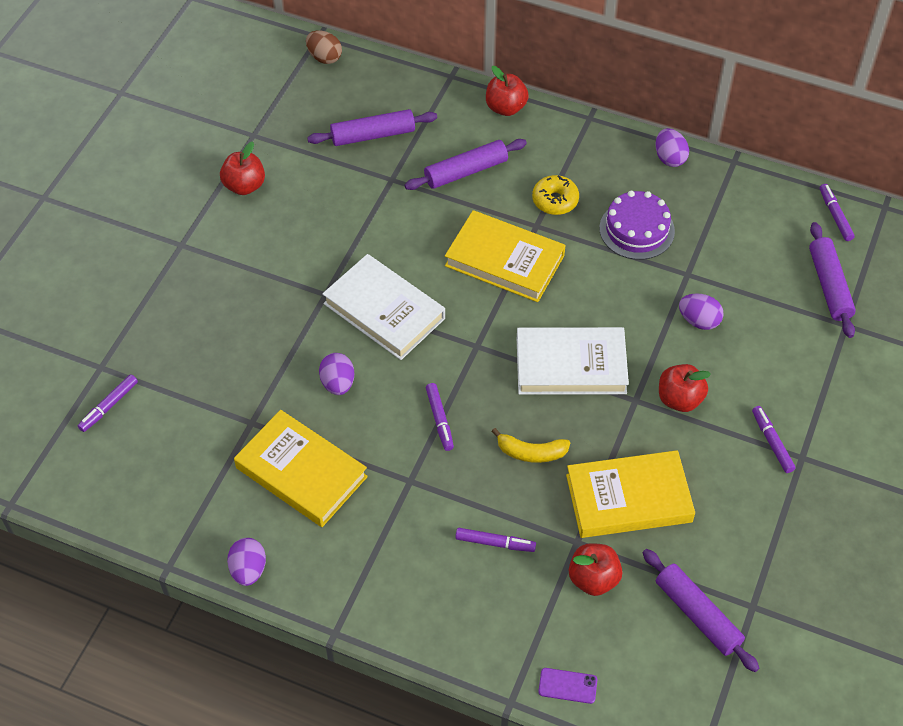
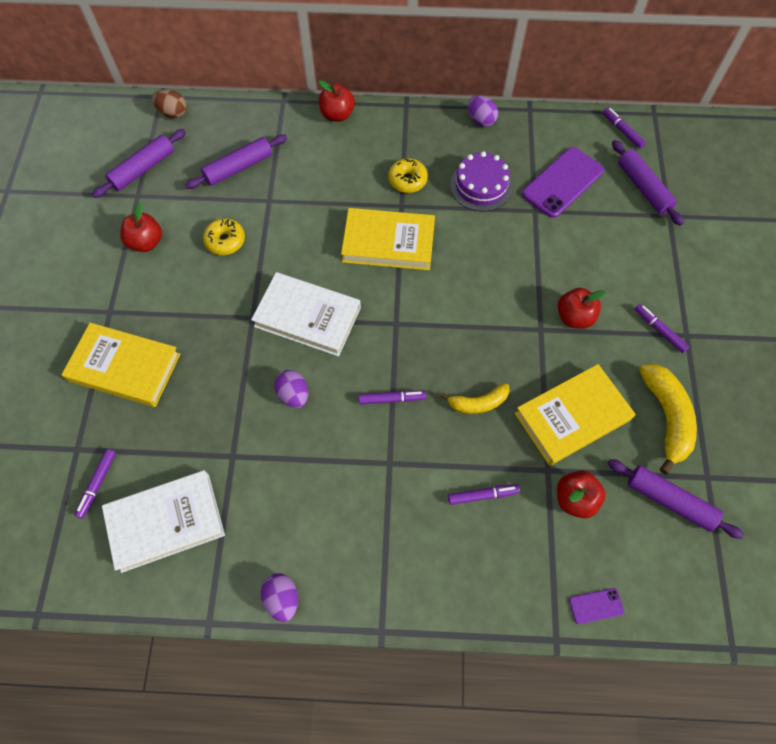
camera: 20 degrees left, 10 degrees up
(301, 472) = (293, 488): yellow book -> yellow book (124, 367)
(328, 208) = (225, 241): none -> yellow donut
(439, 420) = (392, 399): purple marker -> purple marker turned 60 degrees counterclockwise
(466, 171) = (327, 176): purple rolling pin -> purple rolling pin (143, 169)
(571, 365) = (478, 316): white book -> white book (166, 522)
(699, 321) = (560, 246): purple egg -> none
(735, 253) = (562, 182): none -> purple phone
(735, 532) = (666, 417): none -> yellow banana

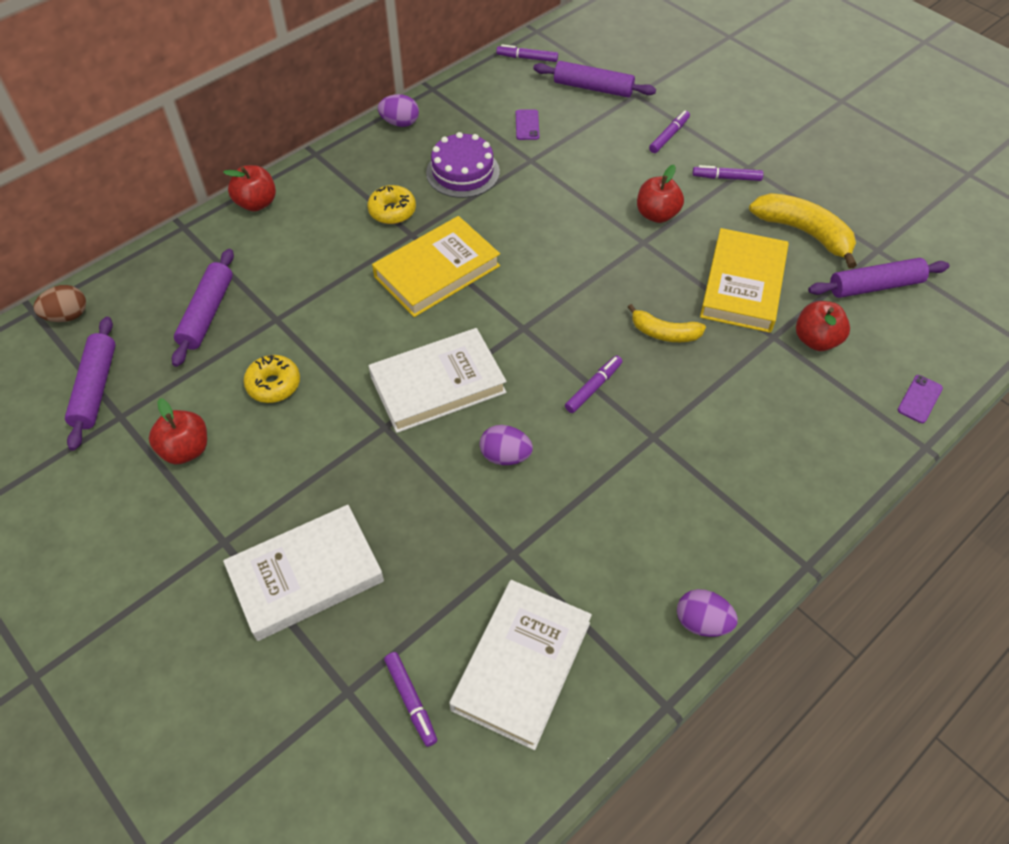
camera: 45 degrees left, 10 degrees down
(124, 367) = (306, 575): yellow book -> white book
(478, 403) = (664, 333): yellow banana -> yellow banana turned 75 degrees clockwise
(482, 495) = (752, 396): purple marker -> purple marker (669, 136)
(562, 182) = (527, 125): purple phone -> purple phone, size x0.46

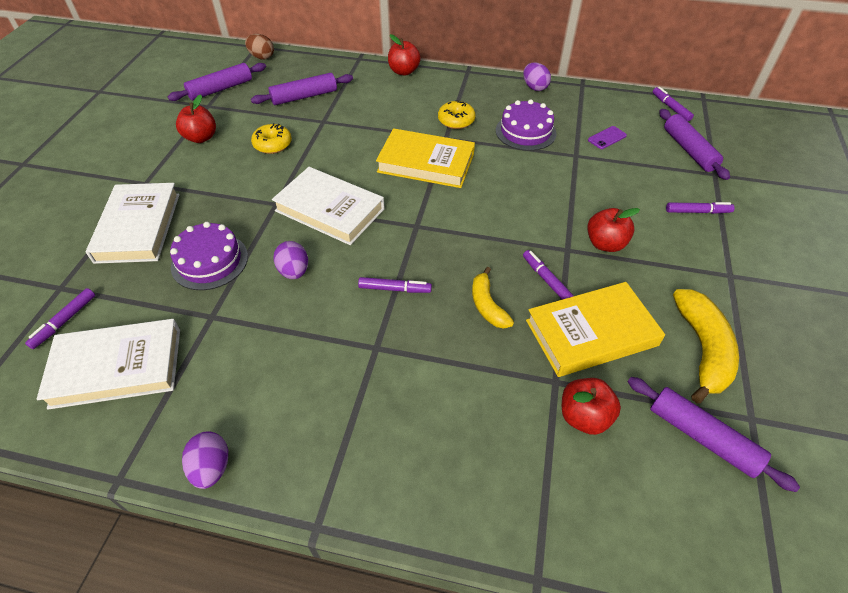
camera: 55 degrees right, 5 degrees down
(306, 575) = (138, 227): white book -> white book turned 60 degrees clockwise
(427, 524) = (209, 261): none -> purple cake
(726, 178) = (699, 267): purple marker -> purple marker (546, 280)
(919, 399) = (596, 545): purple phone -> none

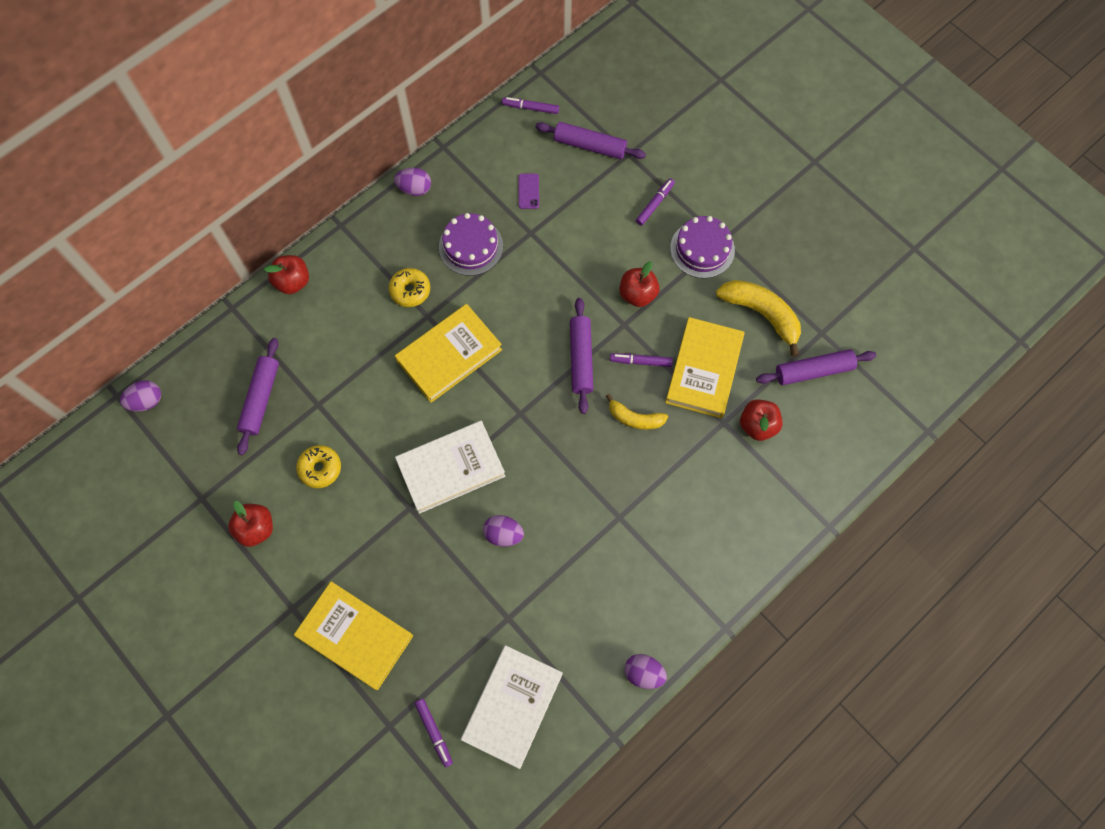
camera: 55 degrees left, 20 degrees up
(138, 227) = (355, 636): white book -> yellow book
(209, 261) = (444, 594): purple cake -> purple cake (702, 249)
(220, 89) = (178, 472): purple rolling pin -> purple rolling pin (581, 358)
(262, 57) = (146, 401): brown egg -> purple egg
(395, 289) = (574, 471): purple marker -> none

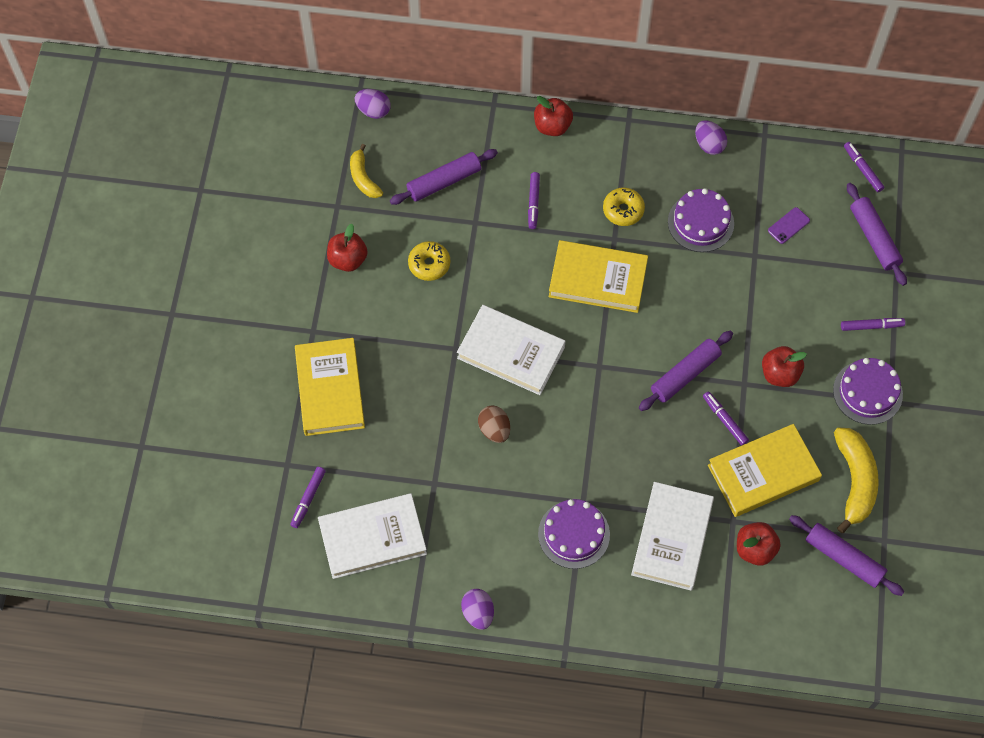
camera: 50 degrees right, 5 degrees down
(342, 348) = (533, 203): none -> purple marker
(503, 534) = (494, 430): purple egg -> brown egg
(635, 418) = (673, 452): yellow banana -> yellow banana (363, 178)
(639, 545) = (574, 534): none -> purple cake
(701, 476) = (672, 538): none -> white book

